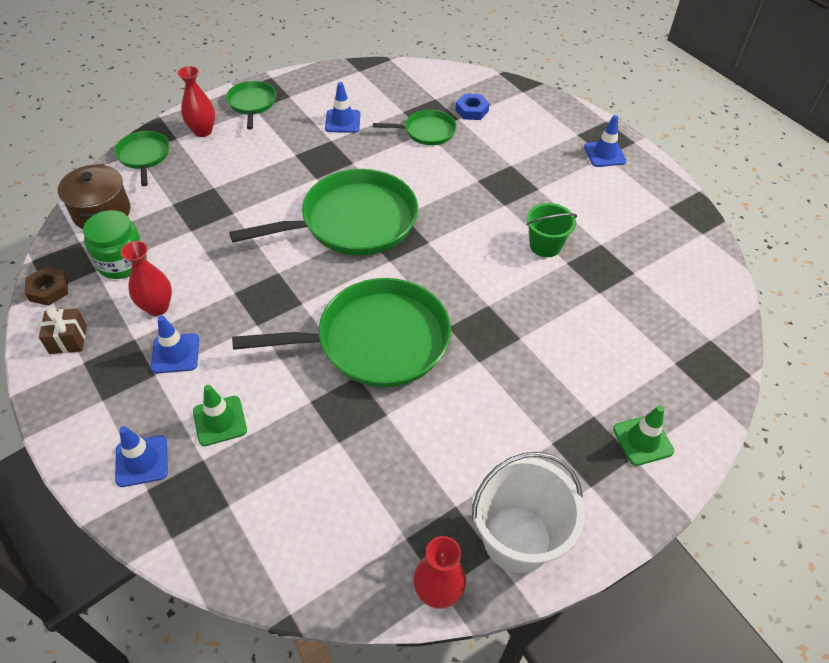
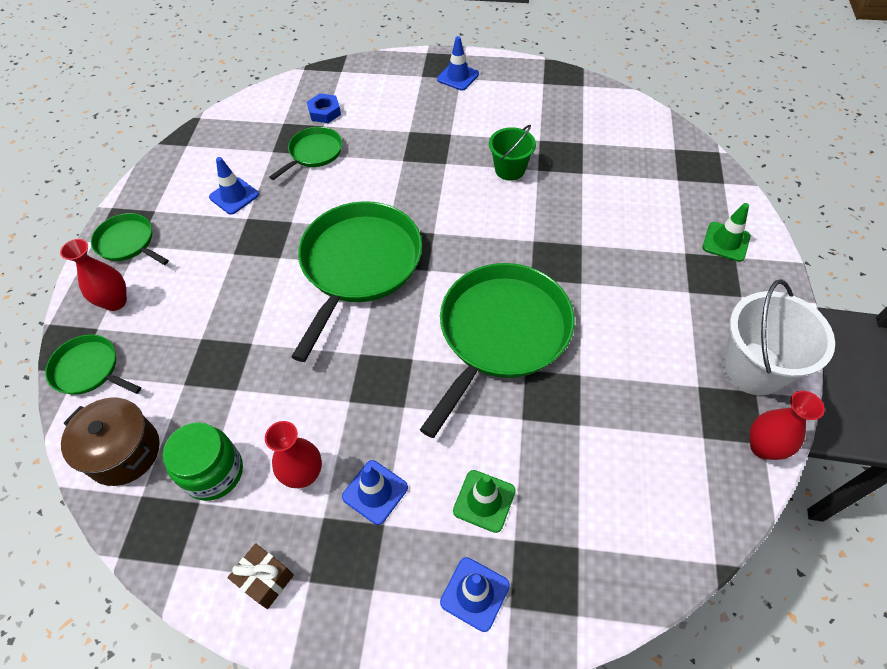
camera: 45 degrees left, 5 degrees up
(49, 290) = (178, 562): brown nut -> none

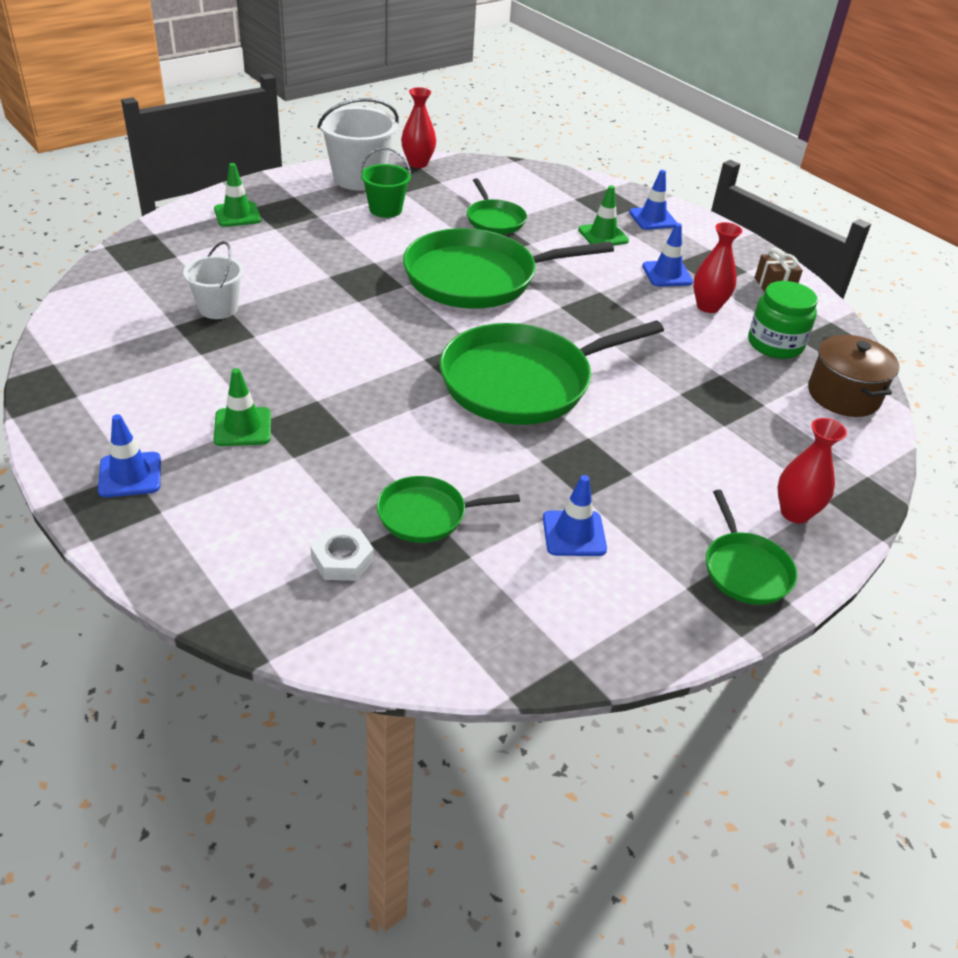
camera: 140 degrees left, 15 degrees down
(89, 369) = (851, 470): green pan -> green pan (494, 220)
(324, 112) = (342, 559): blue nut -> white nut
(453, 125) = (243, 427): none -> green traffic cone
(510, 169) = (275, 353): green bucket -> green bucket (385, 209)
(586, 169) = (218, 308): none -> white bucket

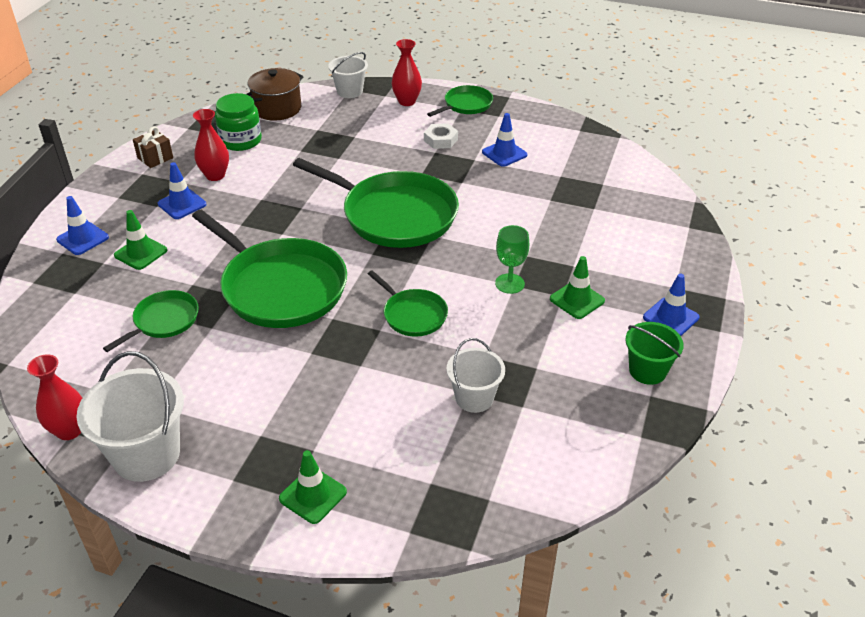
camera: 120 degrees left, 0 degrees up
(323, 398) = (509, 283): none -> green goblet
(342, 559) = (616, 210): white nut -> white nut (440, 140)
(385, 209) = (204, 397): green bucket -> green bucket (647, 371)
(427, 515) = (552, 200): green pan -> green pan (412, 315)
(860, 473) = (349, 91): none -> white bucket

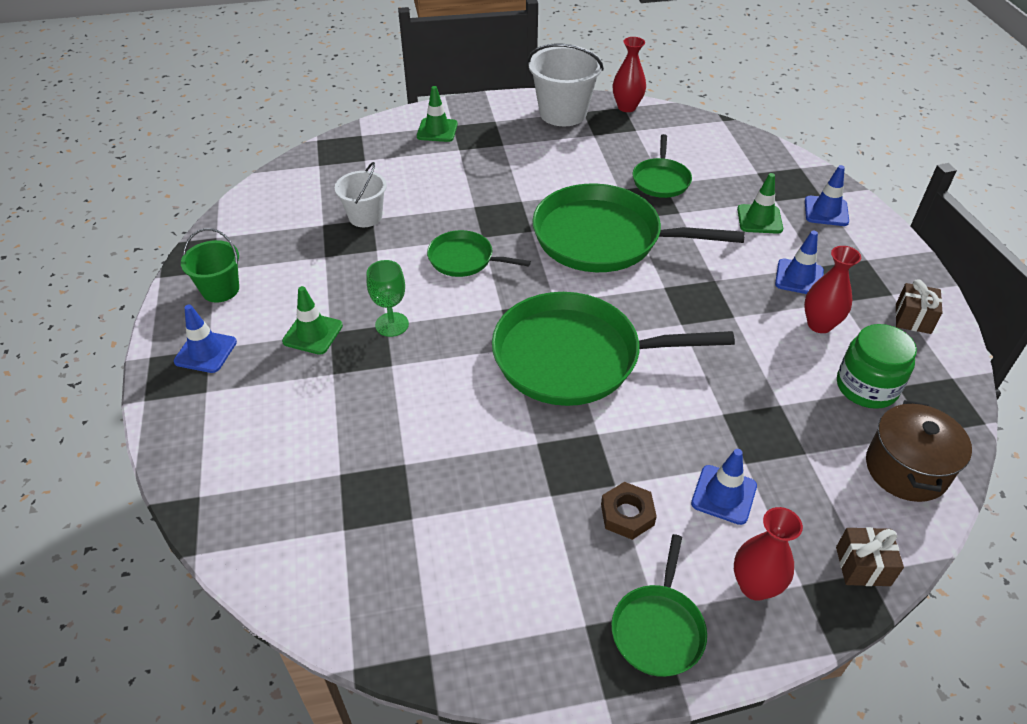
camera: 150 degrees right, 5 degrees up
(349, 91) = (863, 566): white bucket -> brown gift
(440, 140) = (627, 514): white nut -> brown nut
(504, 153) = (517, 529): blue traffic cone -> blue traffic cone (724, 495)

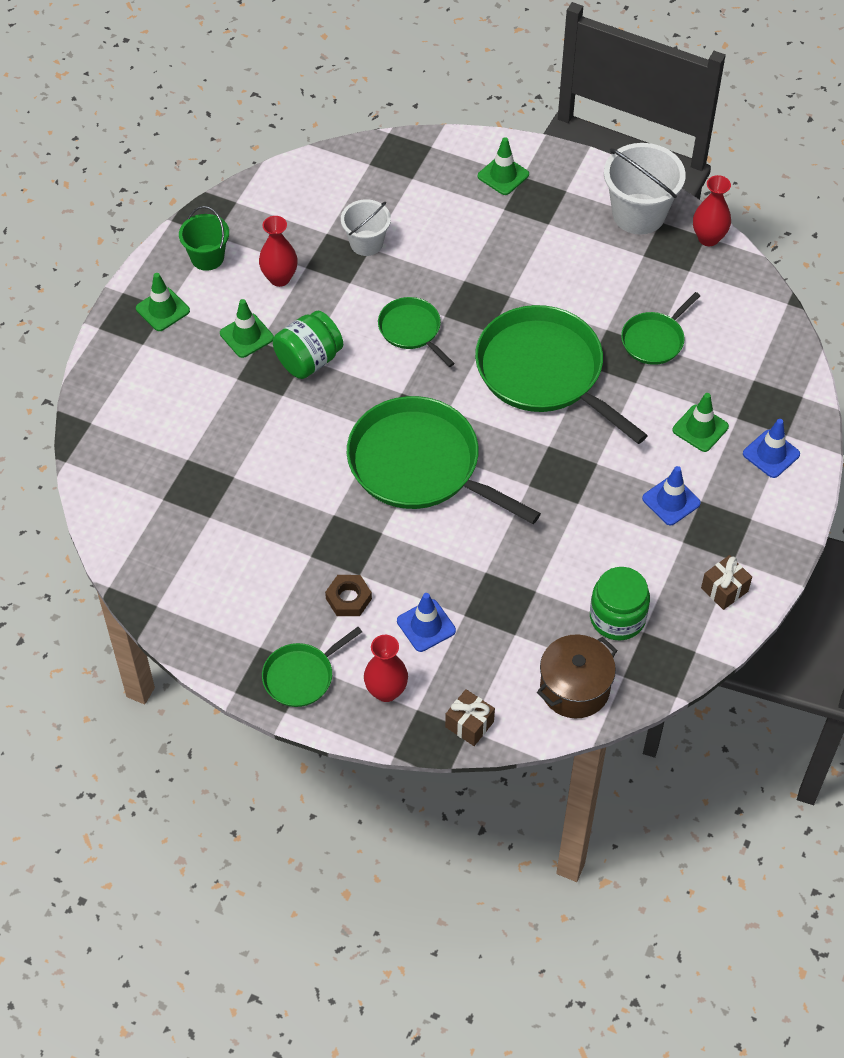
camera: 35 degrees right, 10 degrees up
(205, 352) = (162, 309): blue traffic cone -> green traffic cone
(392, 324) = (309, 360): green goblet -> green jar
(819, 324) = (640, 549): red vase -> red vase (279, 278)

